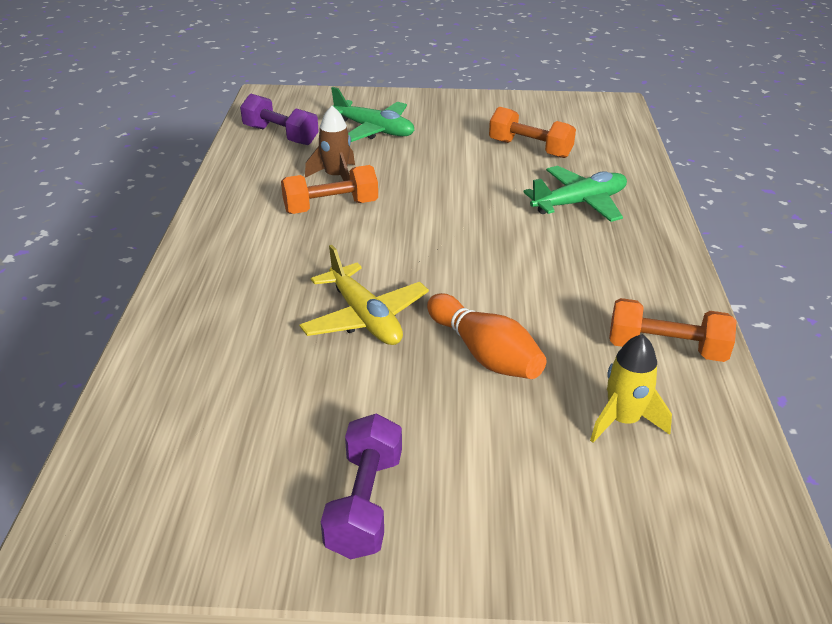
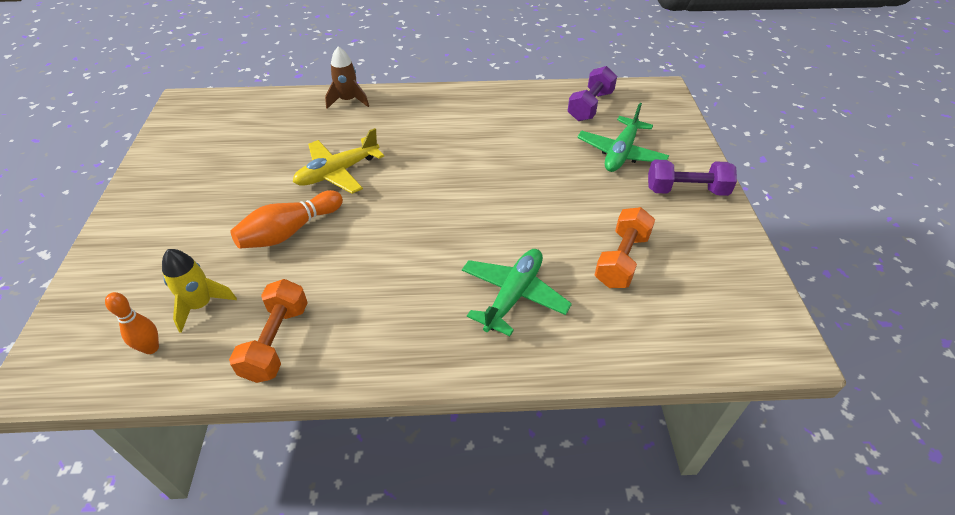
camera: 85 degrees right, 10 degrees up
(331, 207) = (480, 143): orange dumbbell -> none
(336, 177) = (528, 141): brown rocket -> brown rocket (348, 100)
(365, 503) = (171, 187): purple dumbbell -> purple dumbbell (686, 190)
(579, 203) = (513, 295): green plane -> green plane turned 120 degrees counterclockwise
(700, 456) = (151, 348): none -> orange bowling pin

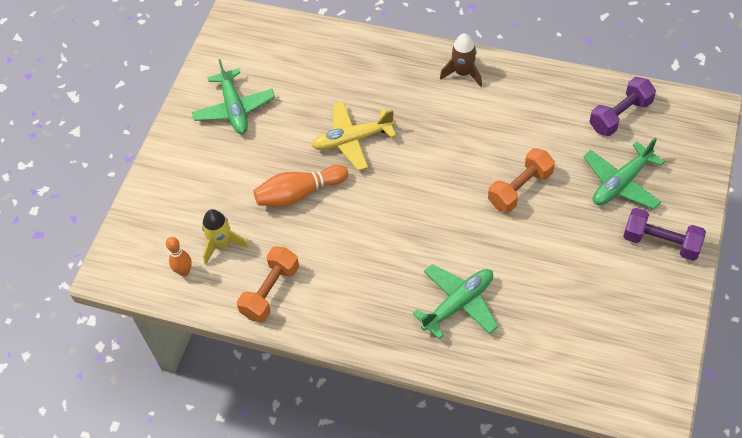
camera: 25 degrees right, 10 degrees up
(196, 171) = (234, 108): none -> green plane
(348, 100) = (383, 52): brown rocket -> brown rocket (463, 73)
(621, 260) = (563, 296): orange dumbbell -> orange dumbbell (520, 188)

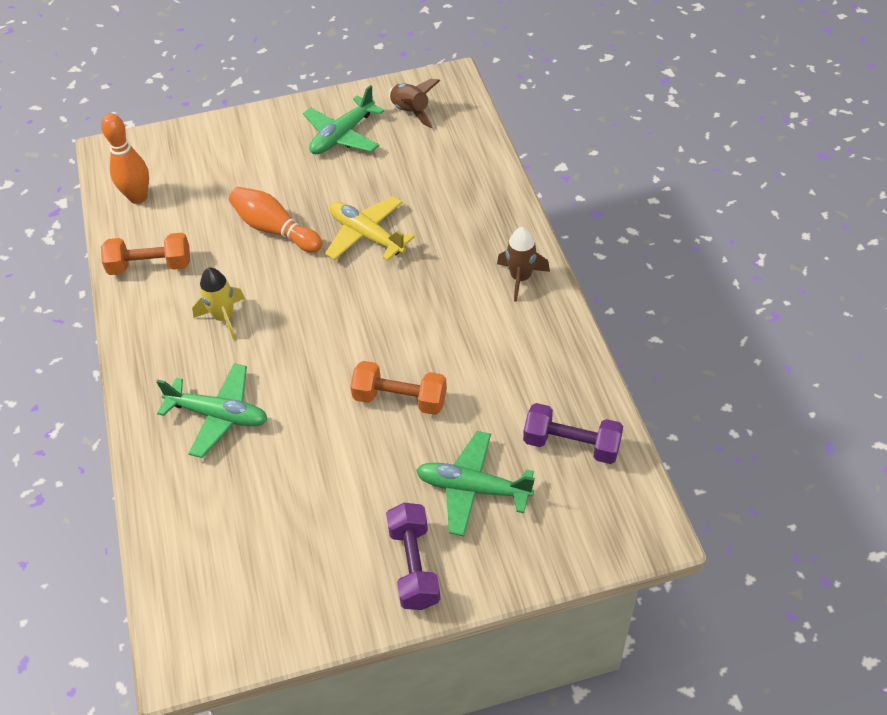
camera: 55 degrees right, 5 degrees down
(184, 271) = (138, 197): orange bowling pin -> orange bowling pin, size x1.59
(222, 245) = (182, 207): yellow rocket -> yellow rocket (224, 317)
(246, 57) = (411, 112): none -> brown rocket

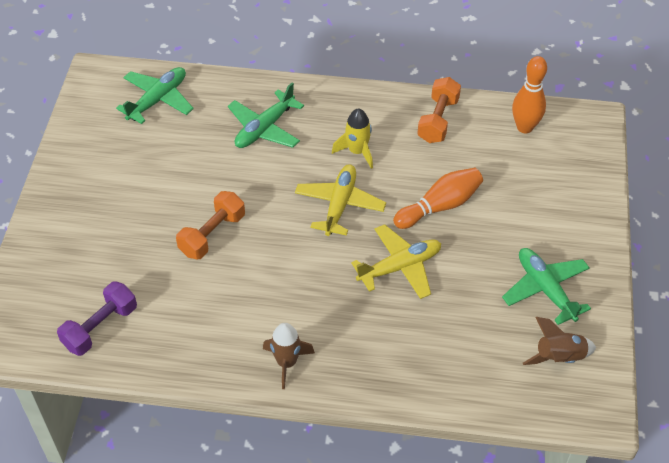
camera: 110 degrees right, 0 degrees up
(308, 306) = (339, 205): none -> yellow plane
(414, 565) = (73, 199): purple dumbbell -> none
(473, 489) = (107, 251): green plane -> green plane (158, 100)

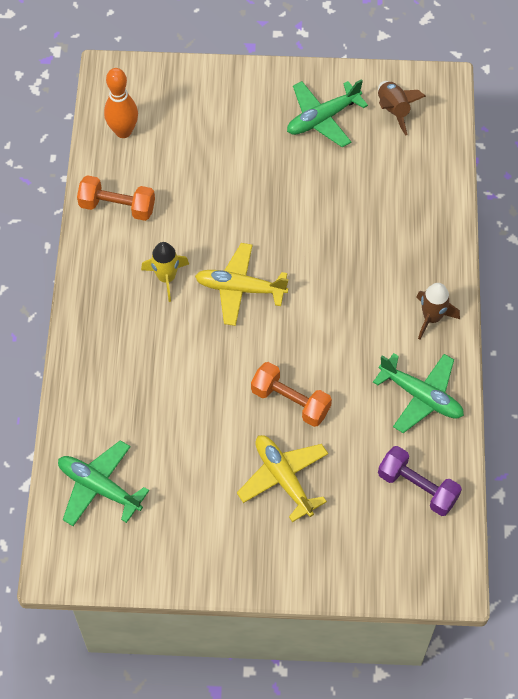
camera: 95 degrees left, 10 degrees up
(264, 128) = (138, 369): green plane -> green plane (421, 396)
(400, 267) = (311, 233): yellow plane -> yellow plane (283, 478)
(440, 206) = (233, 202): orange bowling pin -> none

